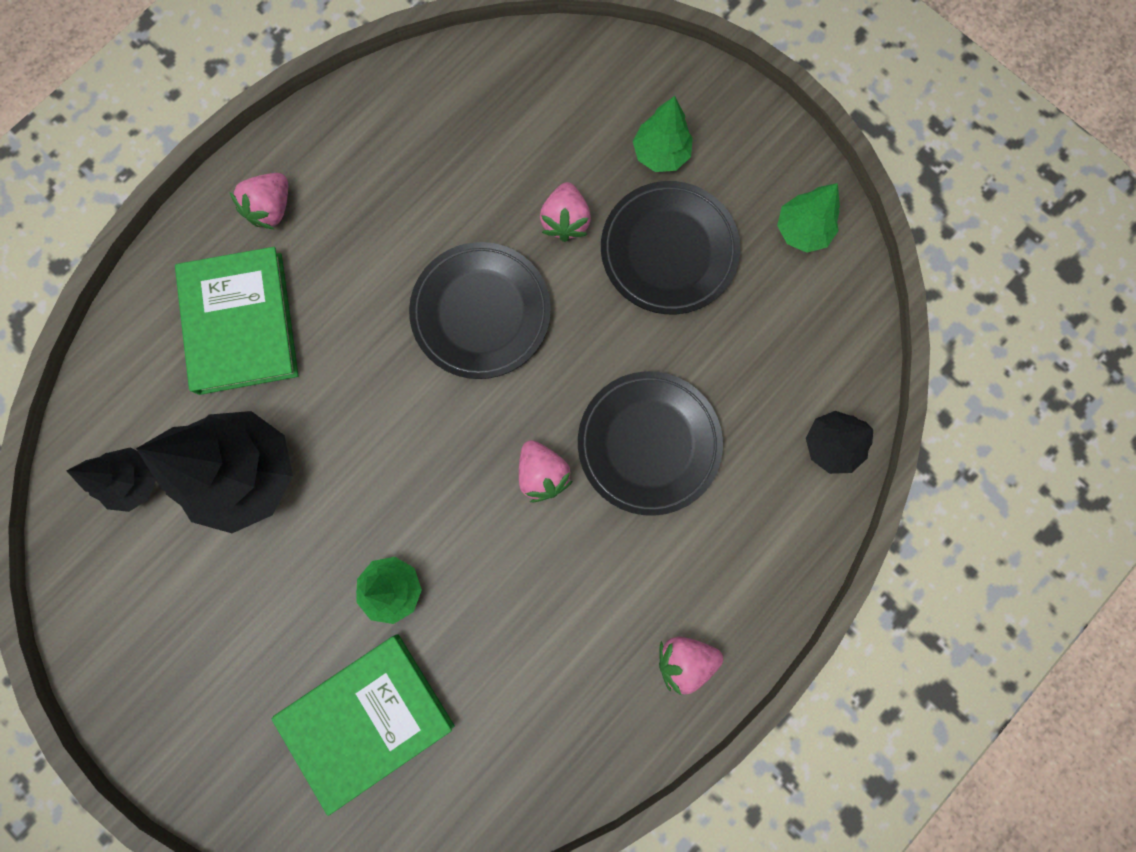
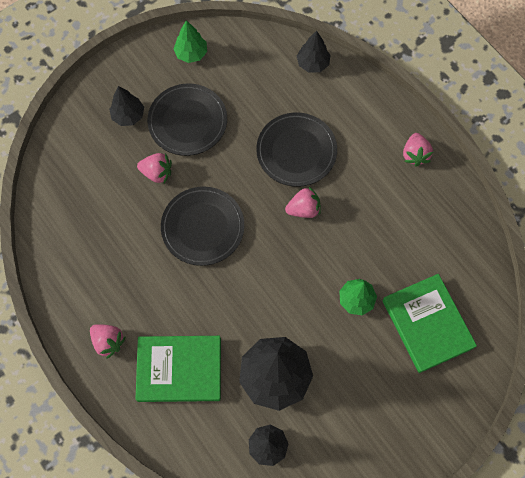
camera: 80 degrees left, 10 degrees down
(661, 154) = (128, 115): green tree -> black tree

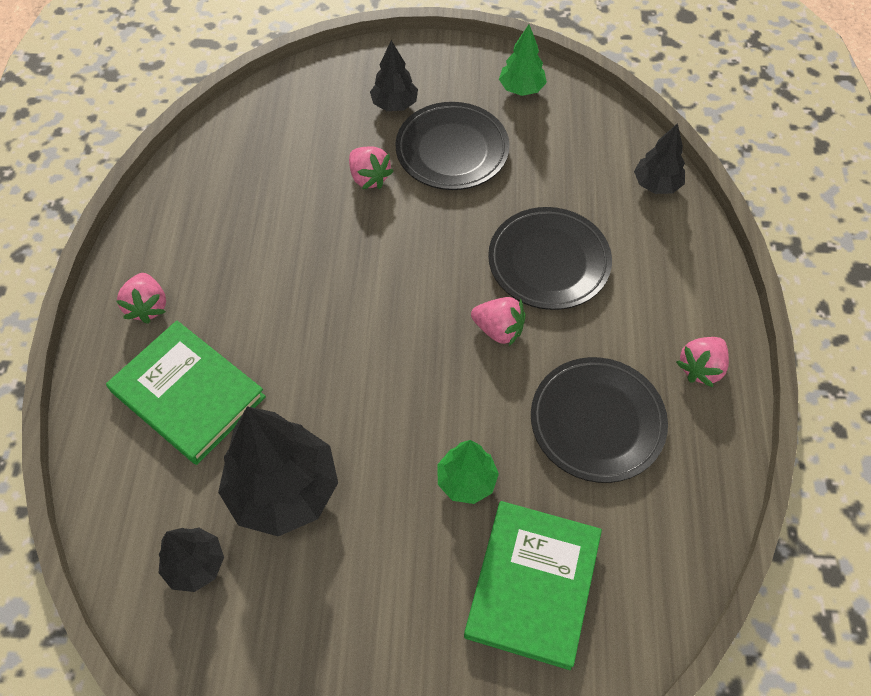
camera: 40 degrees right, 10 degrees down
(203, 227) = (363, 266): black plate -> black plate (597, 422)

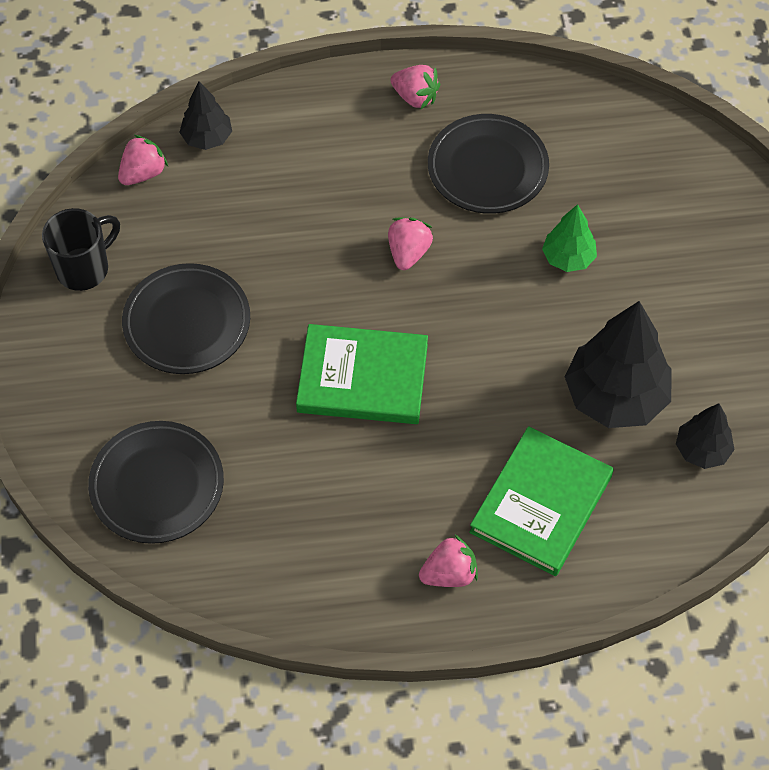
camera: 100 degrees left, 0 degrees up
(369, 178) = (238, 397): pink strawberry -> pink strawberry (143, 173)
(394, 104) = (123, 391): black tree -> none
(521, 89) = (84, 268): green tree -> black mug
(532, 585) = (644, 201): green book -> green book (362, 378)
(548, 262) = (321, 220): black plate -> black plate (157, 485)

